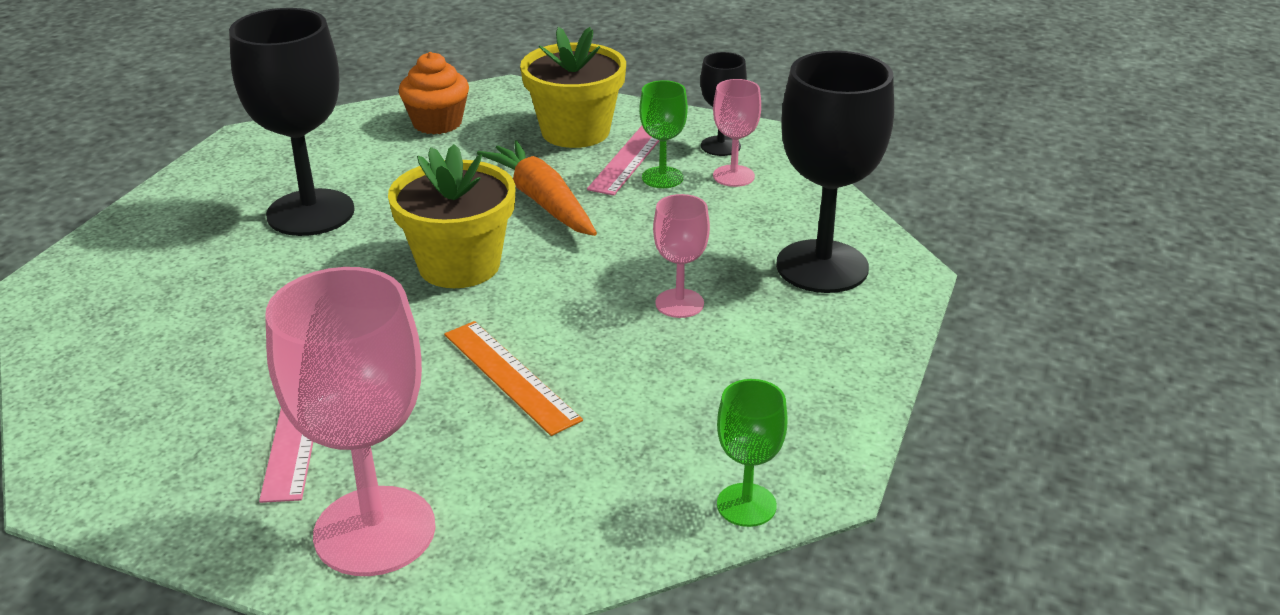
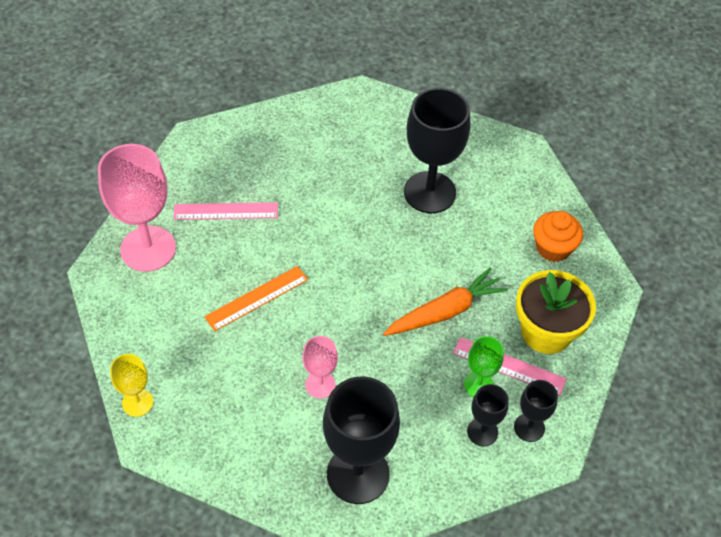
camera: 90 degrees right, 20 degrees up
(459, 265) = (368, 270): yellow flower pot -> none
(733, 176) = (482, 432): pink goblet -> black goblet
(746, 505) = (137, 402): green goblet -> yellow goblet

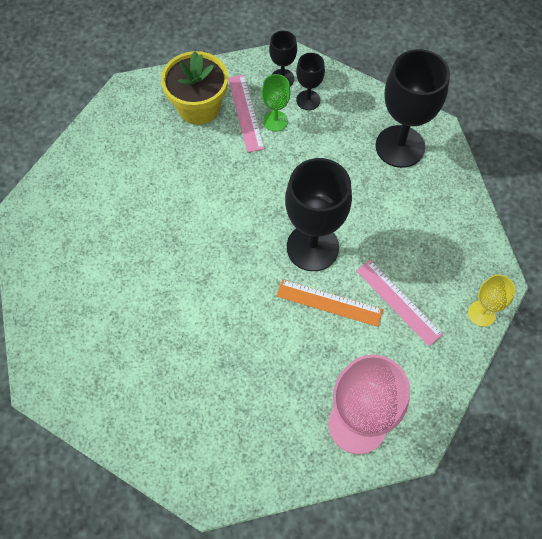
camera: 125 degrees left, 10 degrees up
(226, 211) = (268, 394): pink ruler -> pink ruler (398, 302)
(320, 384) = (360, 210): pink goblet -> none
(429, 192) = (123, 253): black goblet -> black goblet (312, 247)
(445, 311) = (232, 173): orange carrot -> none
(553, 248) = (117, 141): orange cupcake -> none

